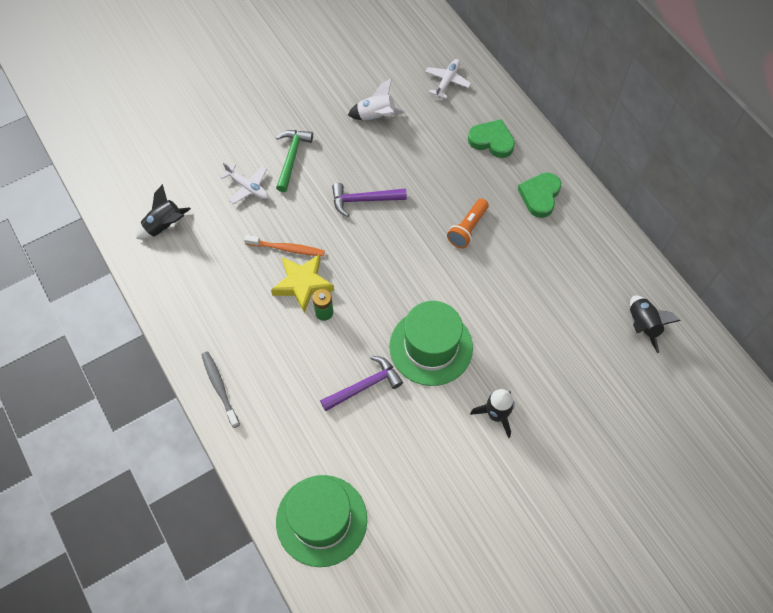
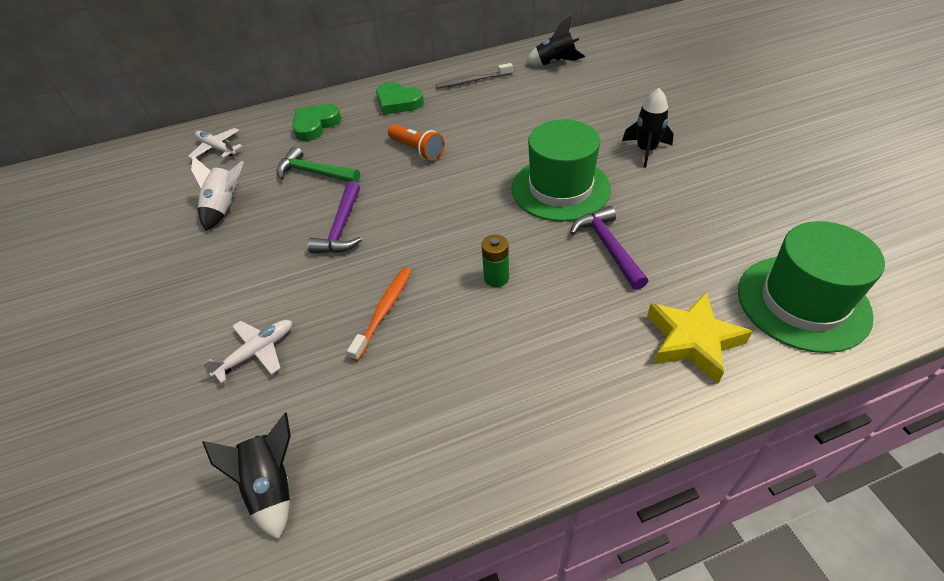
camera: 75 degrees left, 15 degrees down
(219, 387) = (604, 413): grey toothbrush -> grey toothbrush (472, 81)
(291, 158) = (236, 295): green hammer -> green hammer (314, 173)
(302, 284) = (447, 297): yellow star -> yellow star (692, 341)

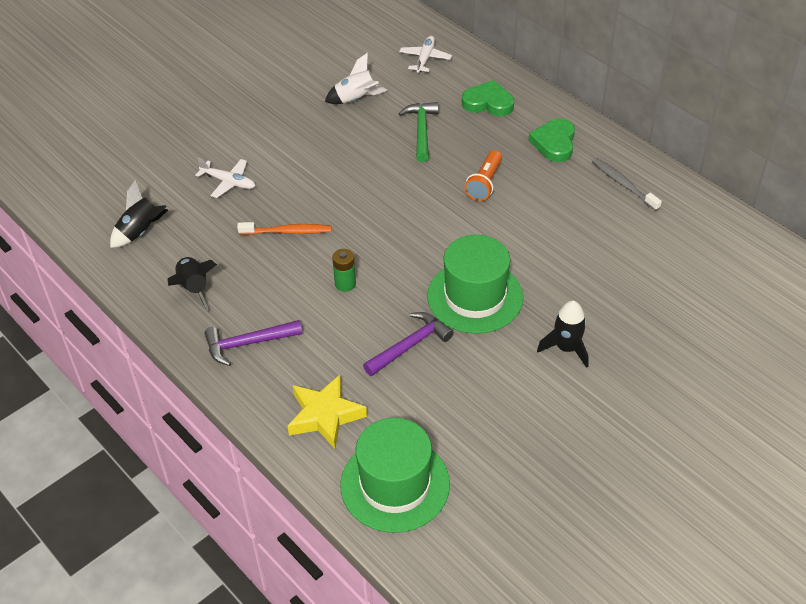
camera: 65 degrees right, 0 degrees up
(342, 227) = (363, 175): purple hammer -> purple hammer (248, 343)
(555, 63) = (700, 240): black rocket -> black rocket (194, 288)

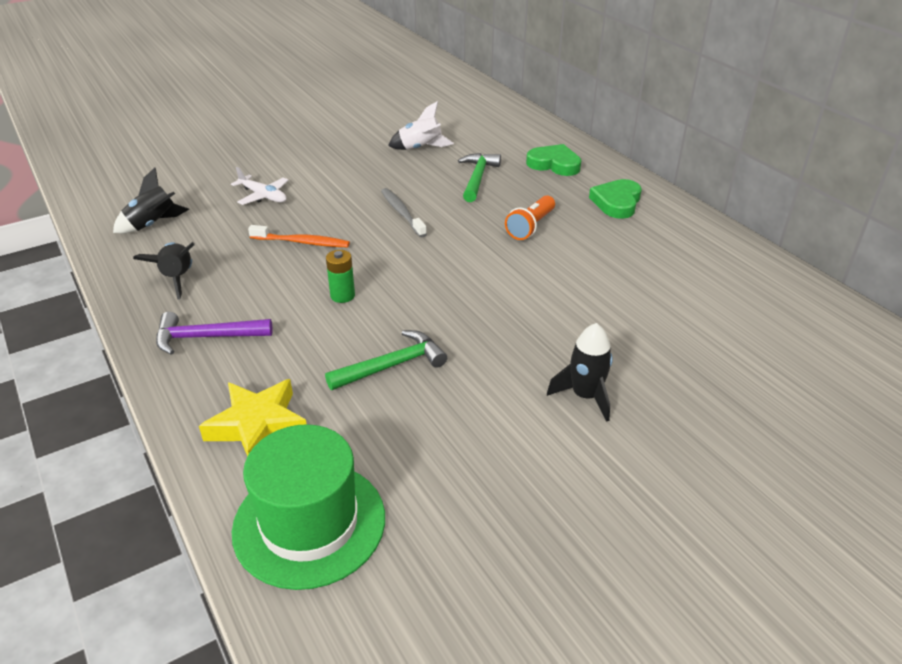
camera: 10 degrees right, 10 degrees down
(410, 345) = (392, 365): purple hammer -> green hammer
(425, 58) = (500, 126): white plane -> none
(475, 297) = (487, 327): green hat -> none
(623, 184) = (688, 245): grey toothbrush -> grey toothbrush (402, 213)

